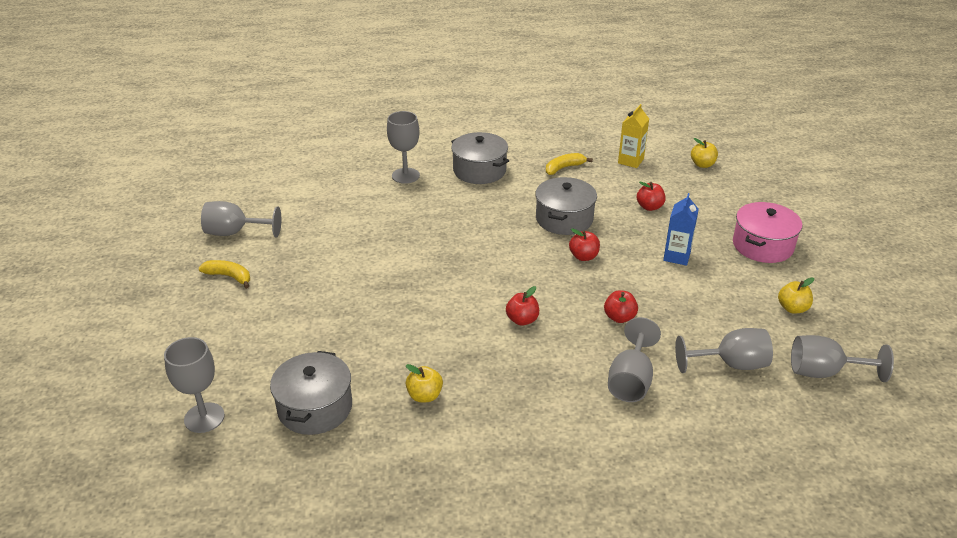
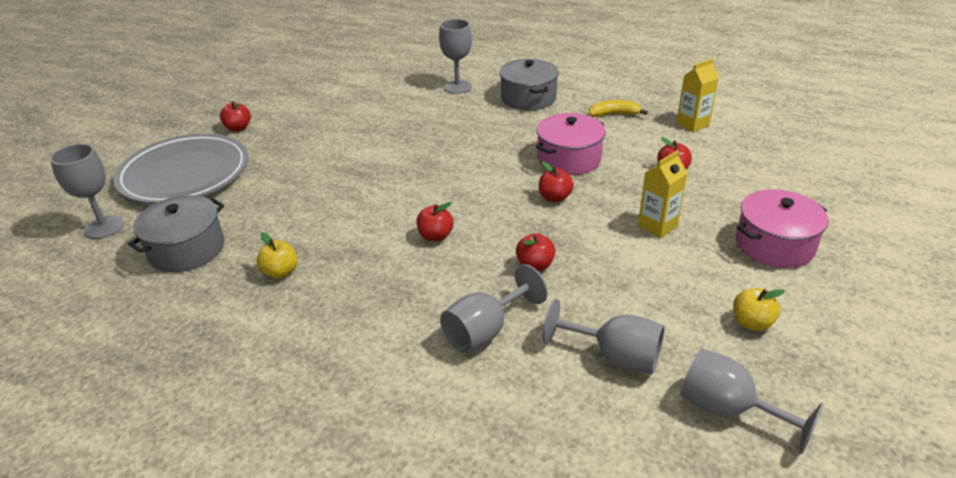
camera: 30 degrees right, 0 degrees up
(228, 340) = (185, 175): none -> grey plate
(229, 277) = (238, 128): yellow banana -> red apple
(235, 233) = (278, 97): grey goblet -> none
(564, 219) = (569, 159): grey pot -> pink pot
(676, 256) = (657, 226): blue carton -> yellow carton
(702, 164) = (774, 146): yellow apple -> none

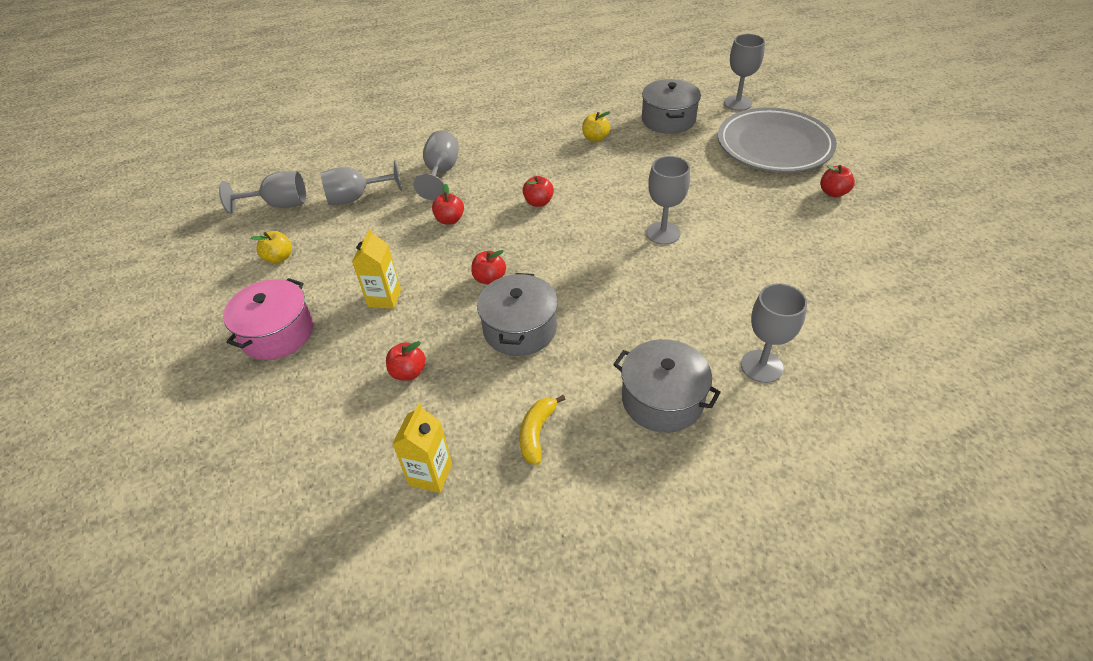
camera: 140 degrees right, 10 degrees up
(387, 162) = (663, 233): none -> grey goblet
(569, 159) = (520, 329): pink pot -> grey pot
(614, 114) = (537, 433): yellow banana -> yellow banana turned 150 degrees clockwise

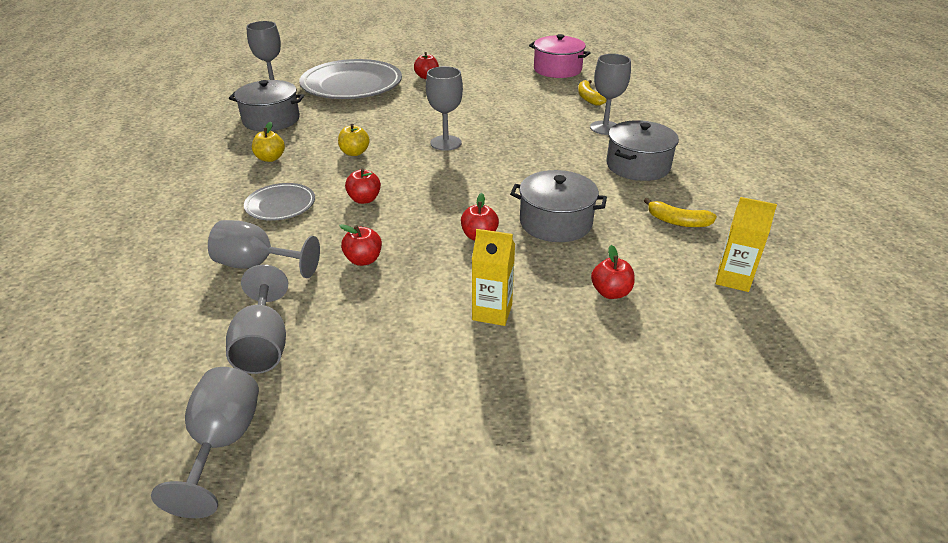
camera: 85 degrees left, 10 degrees down
(277, 333) = (539, 412): pink pot -> pink pot (557, 69)
(279, 258) = (372, 427): yellow apple -> yellow apple (354, 153)
(521, 162) = (280, 205): none -> grey plate
(855, 347) = (588, 98): none -> yellow banana

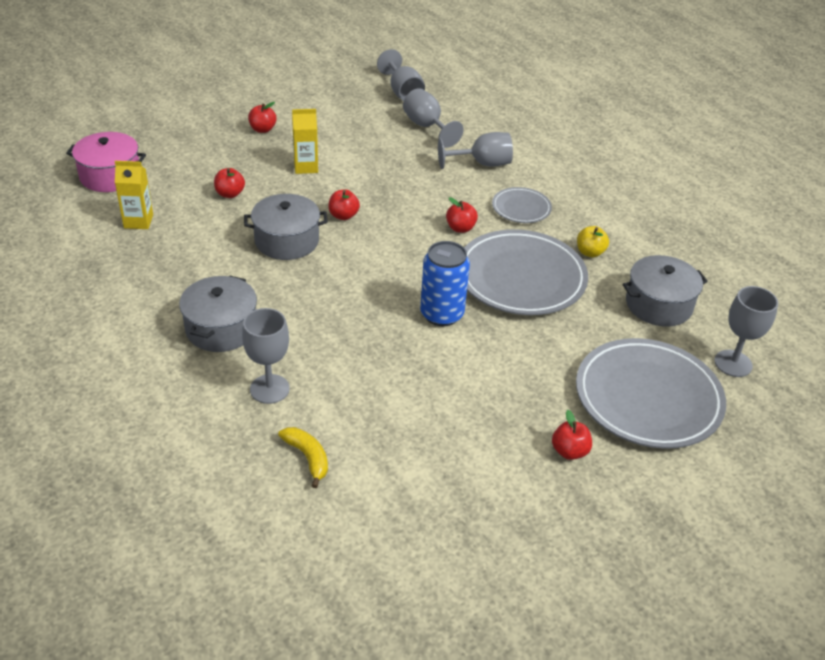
camera: 155 degrees right, 5 degrees up
(354, 153) = (521, 278): yellow apple -> grey plate
(363, 260) = (415, 181): red apple -> red apple (262, 129)
(446, 143) = (441, 314): grey goblet -> blue can
(557, 69) = (383, 540): pink pot -> pink pot (110, 176)
(677, 221) = (179, 264): yellow banana -> none

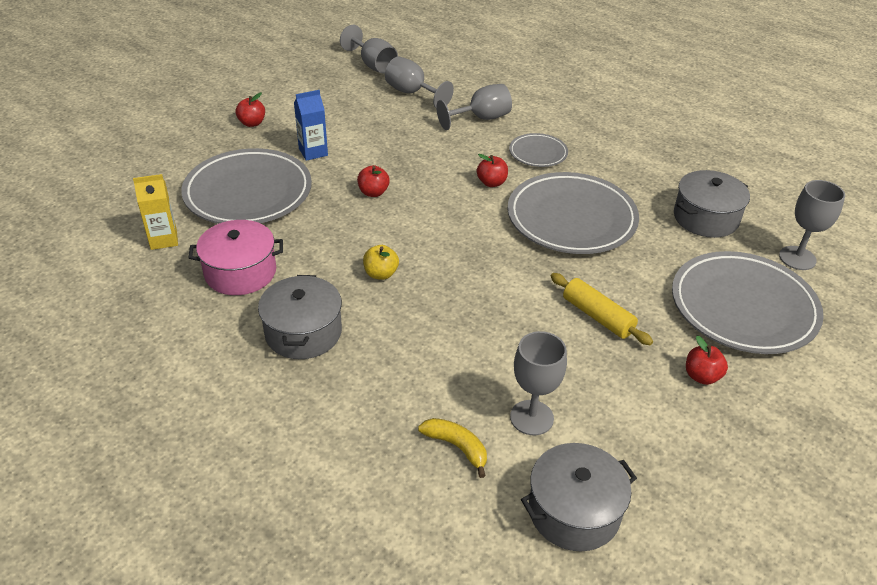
camera: 15 degrees left, 0 degrees up
(110, 176) = (111, 198): pink pot -> pink pot (240, 272)
(230, 194) = (248, 193): red apple -> grey plate
(269, 389) = (383, 384): grey goblet -> grey goblet (531, 417)
(287, 241) = (329, 228): grey pot -> grey pot (574, 511)
(306, 167) = (313, 152): yellow carton -> blue carton
(441, 314) = (516, 269): blue can -> none
(497, 374) = (597, 316): none -> yellow rolling pin
(590, 252) = (620, 182): yellow apple -> yellow apple (381, 274)

